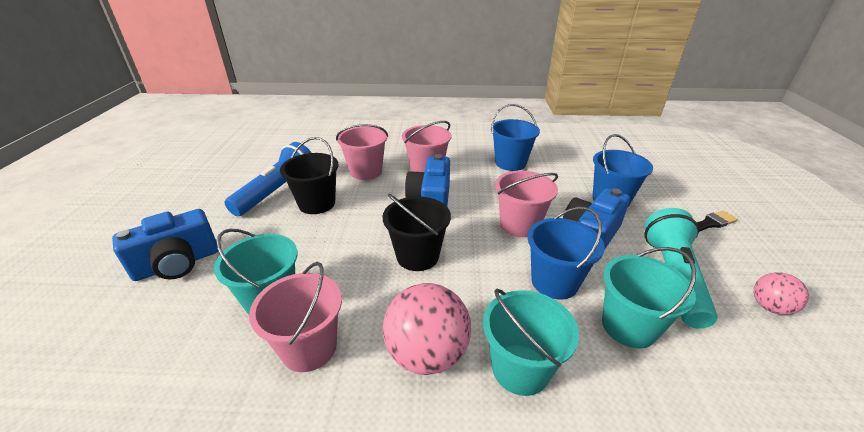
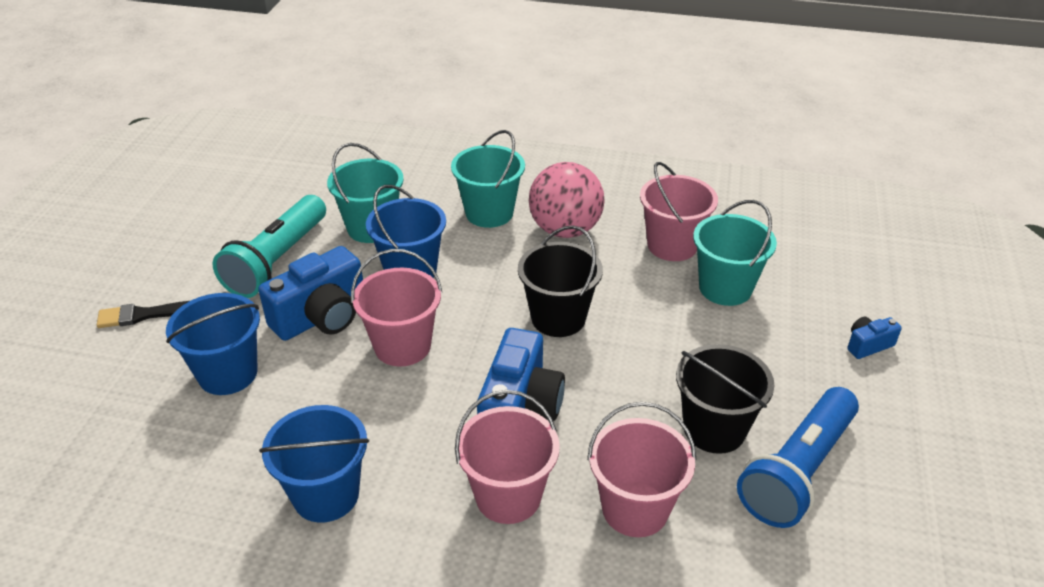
camera: 170 degrees left, 5 degrees up
(177, 263) = (868, 345): blue camera -> blue camera, size x0.48
(769, 307) = (220, 226): pink ball -> none

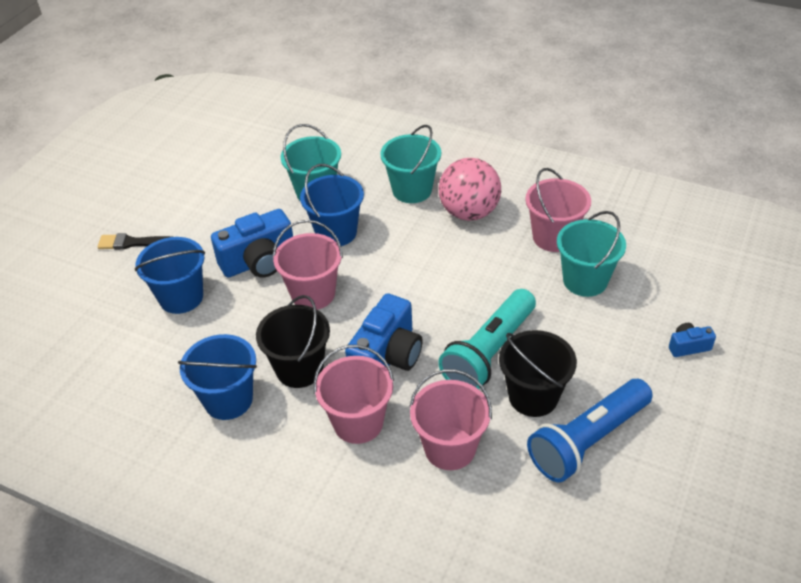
camera: 15 degrees right, 5 degrees up
(277, 261) = (237, 211): turquoise flashlight -> turquoise flashlight (489, 352)
(558, 318) = (439, 288): black bucket -> black bucket (299, 369)

